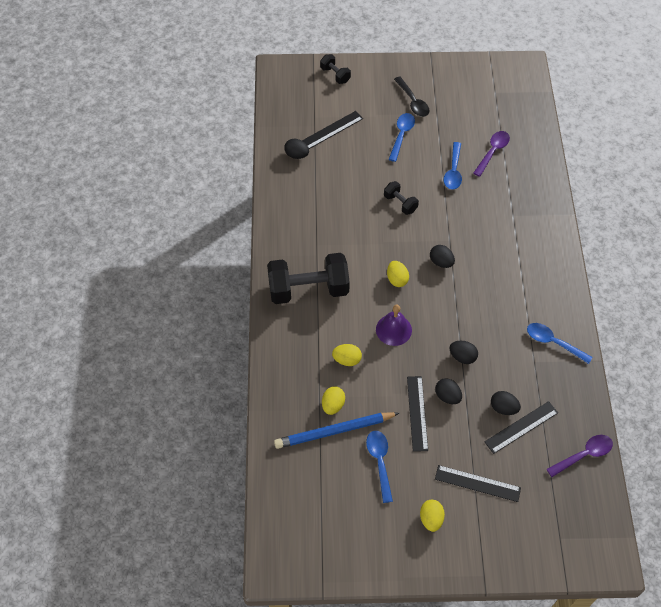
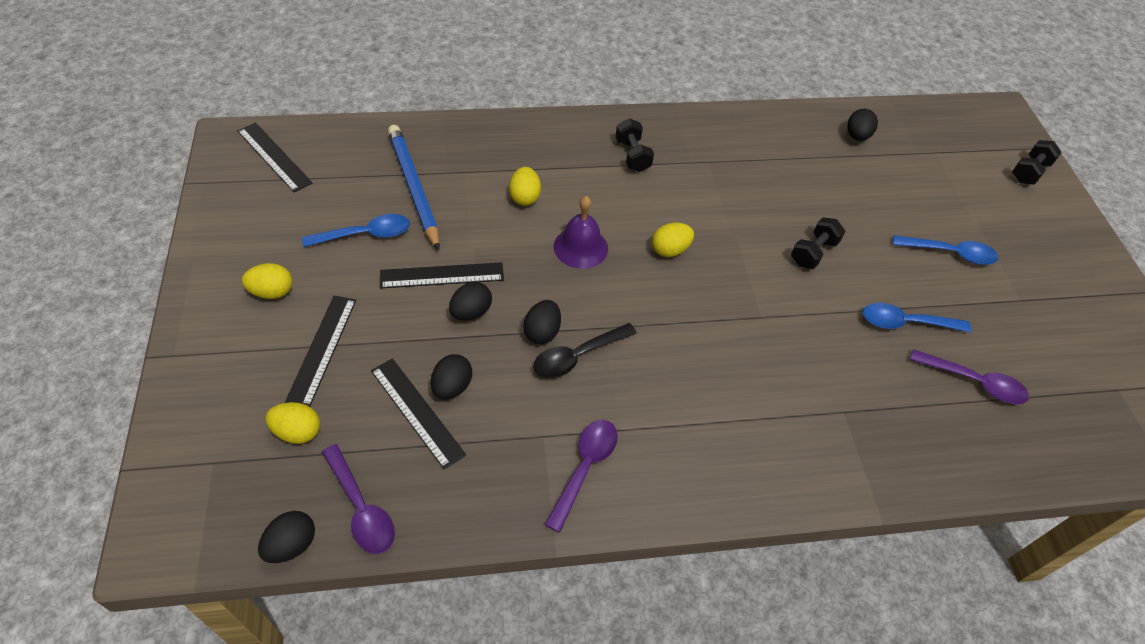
camera: 80 degrees right, 5 degrees down
(308, 289) = (632, 155): black dumbbell -> black dumbbell, size x0.47
(332, 130) = (920, 171): black ruler -> black ruler (274, 157)
(333, 405) = (453, 185): yellow egg -> yellow egg (297, 432)
(413, 102) = (1028, 267): black spoon -> black spoon (577, 356)
(441, 262) = (715, 305): black egg -> black egg (291, 545)
(553, 342) = (584, 468): blue spoon -> purple spoon

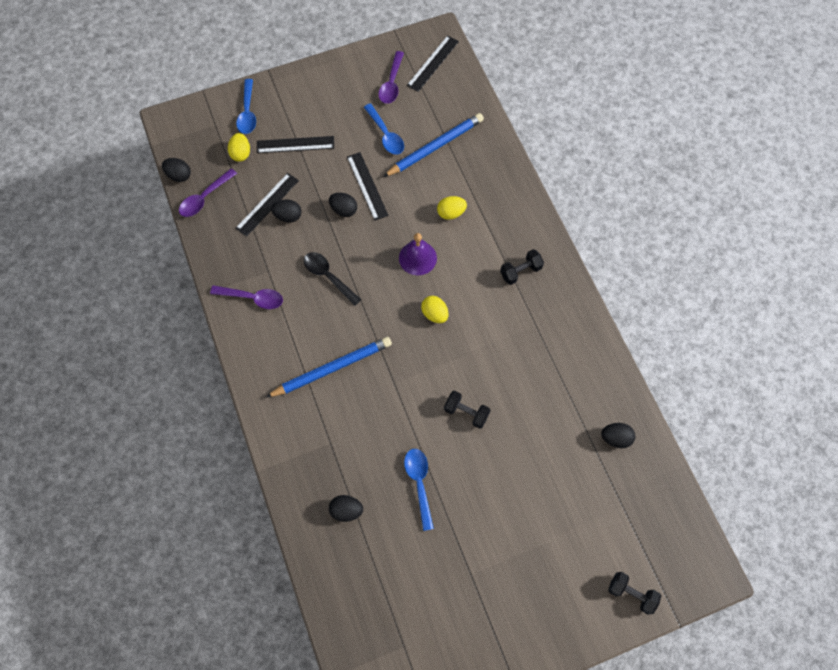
camera: 80 degrees right, 15 degrees up
(272, 292) = (327, 106): yellow egg -> none
(542, 332) = (340, 252): black egg -> black egg (346, 510)
(728, 384) = (332, 368): none -> blue pencil
(950, 253) = (502, 518): blue spoon -> blue spoon (248, 112)
(974, 382) = (379, 533): purple spoon -> purple spoon (392, 83)

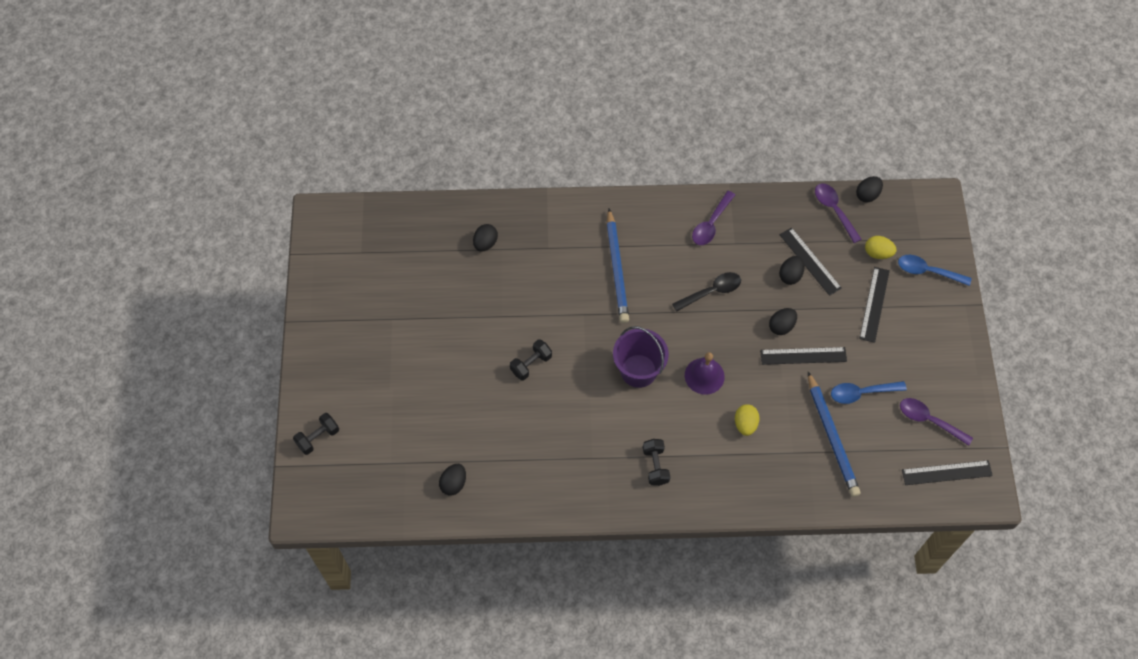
camera: 110 degrees right, 5 degrees down
(419, 483) = (483, 305): blue spoon -> none
(432, 63) = (946, 472): black ruler -> black ruler turned 60 degrees counterclockwise
(434, 314) = (638, 371): yellow egg -> purple bucket

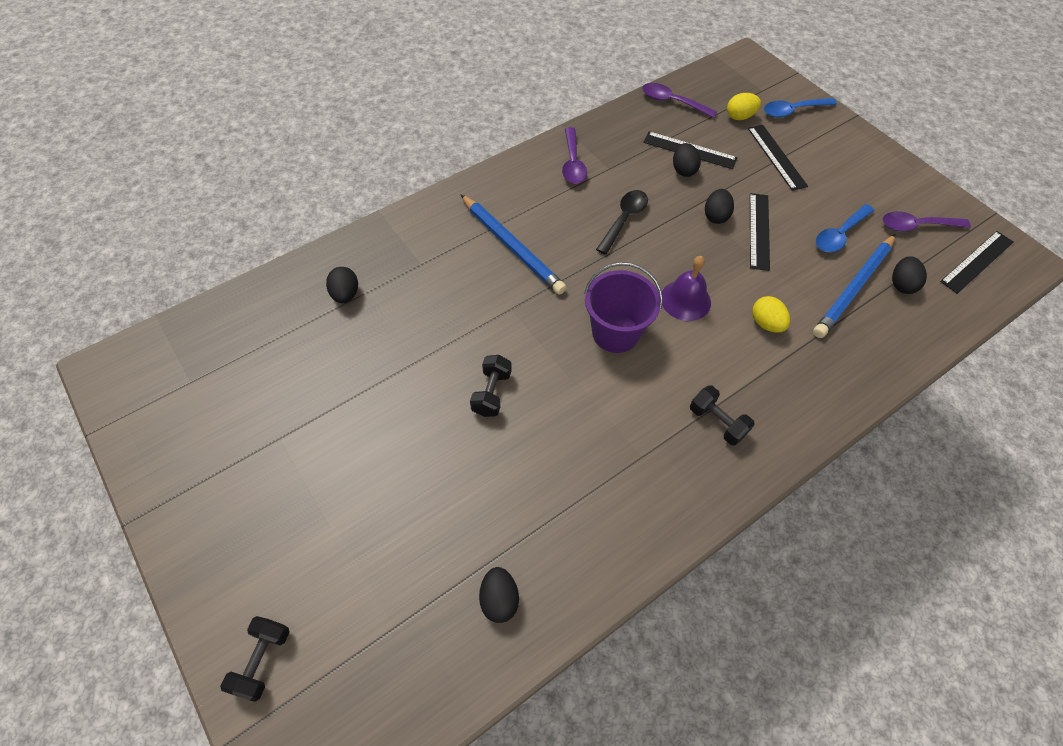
camera: 35 degrees left, 5 degrees down
(803, 356) = (759, 231): black ruler -> black ruler turned 45 degrees counterclockwise
(832, 437) = (854, 288): blue pencil -> blue pencil turned 90 degrees clockwise
(867, 195) = (688, 78): black egg -> black egg (901, 284)

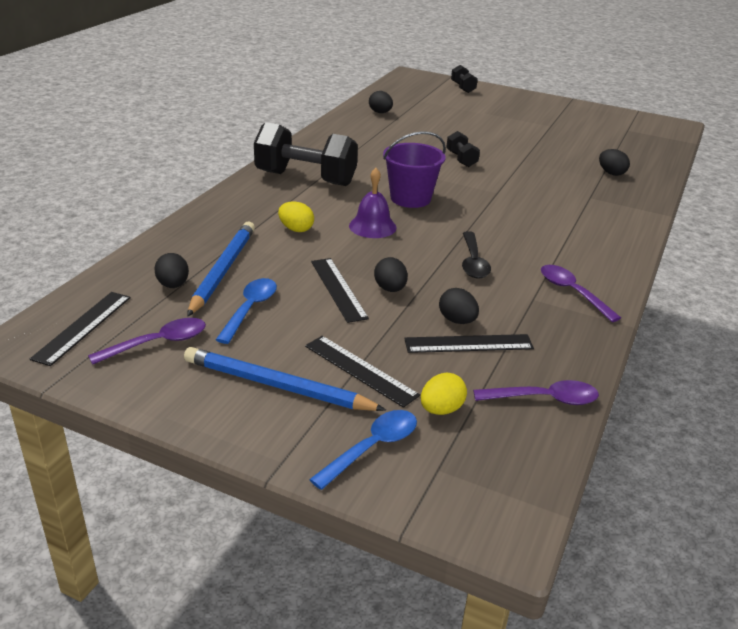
camera: 150 degrees right, 25 degrees down
(512, 247) = (541, 221): blue pencil -> blue pencil (277, 386)
(717, 422) = (306, 178): black dumbbell -> black dumbbell, size x2.12

